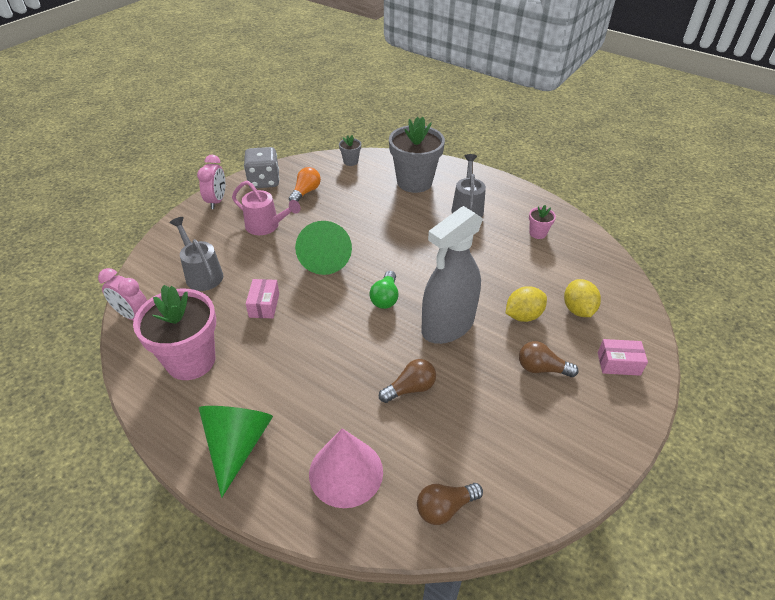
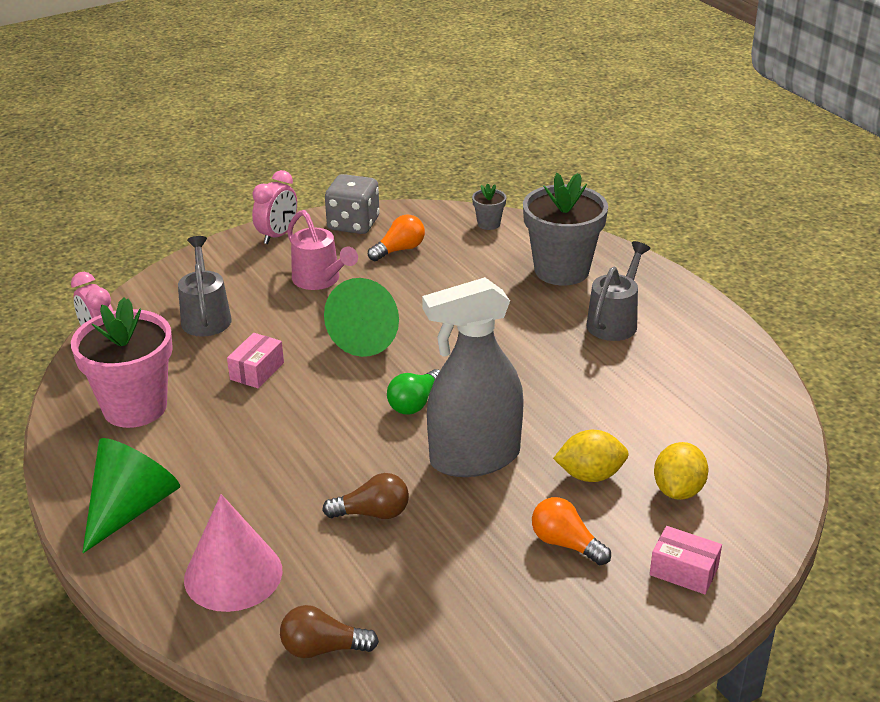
camera: 25 degrees right, 10 degrees down
(537, 233) = (697, 379): pink flower pot -> none
(541, 368) = (566, 544): brown light bulb -> orange light bulb

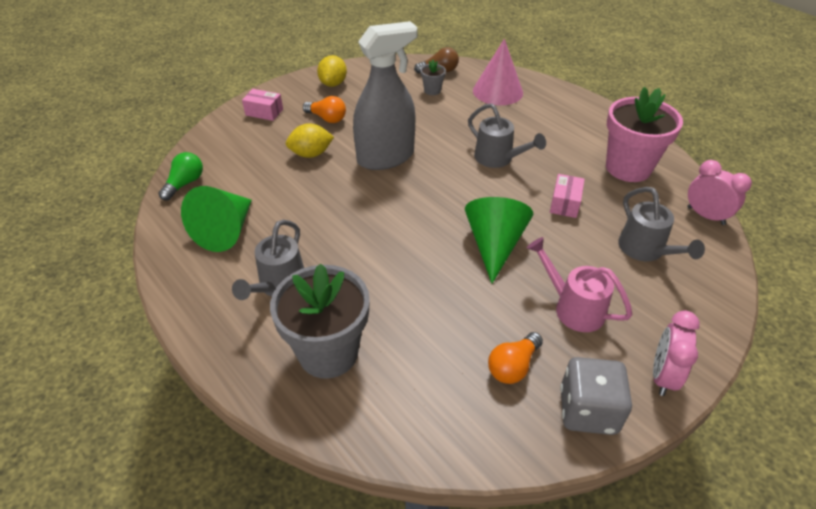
camera: 170 degrees right, 10 degrees up
(131, 508) = (574, 113): green cone -> green cone (226, 231)
(307, 438) = (498, 159): none -> grey watering can
(372, 513) = (438, 123): brown light bulb -> none
(415, 403) = (436, 190): green light bulb -> green light bulb (185, 184)
(488, 224) = (421, 433): grey flower pot -> grey flower pot (432, 90)
(678, 490) = (257, 150): yellow lemon -> yellow lemon (333, 84)

